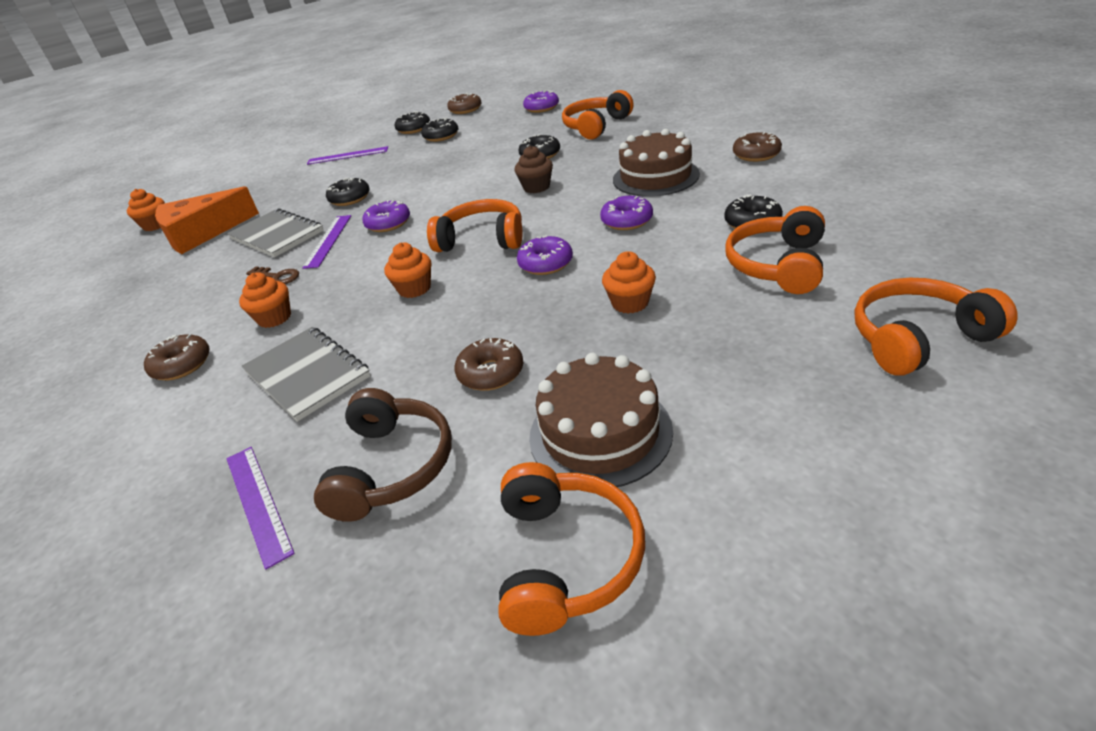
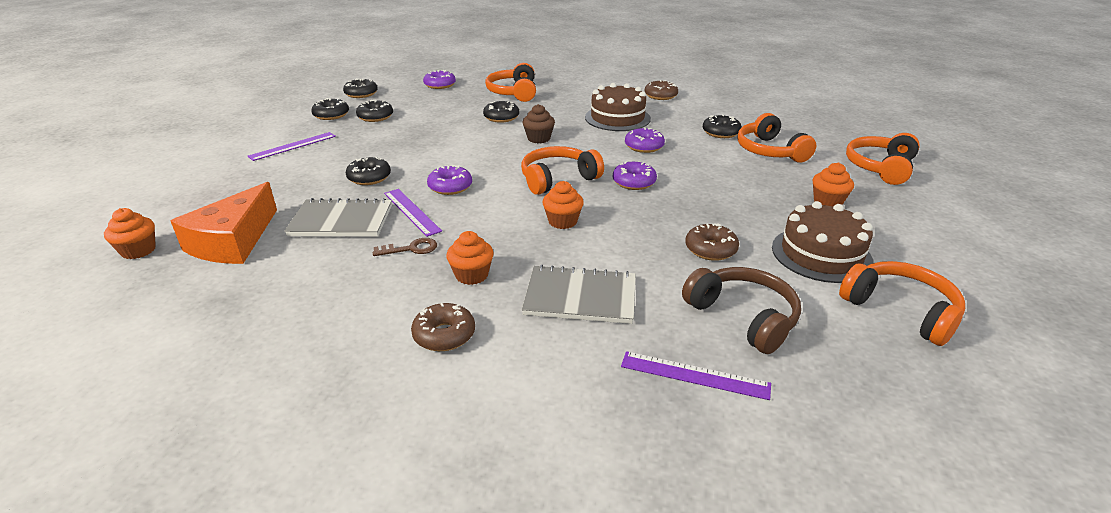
camera: 45 degrees left, 5 degrees down
(465, 110) = (361, 94): brown donut -> black donut
(630, 303) = (725, 189): orange cupcake -> orange cupcake (827, 201)

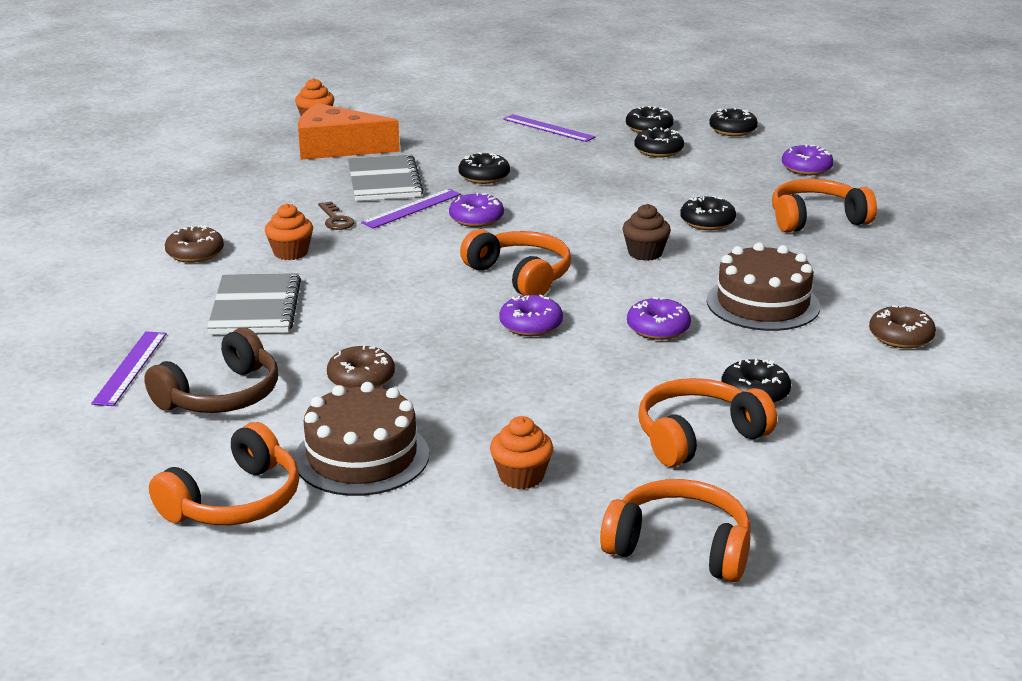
camera: 80 degrees right, 5 degrees down
(562, 221) = (409, 287): orange cupcake -> none

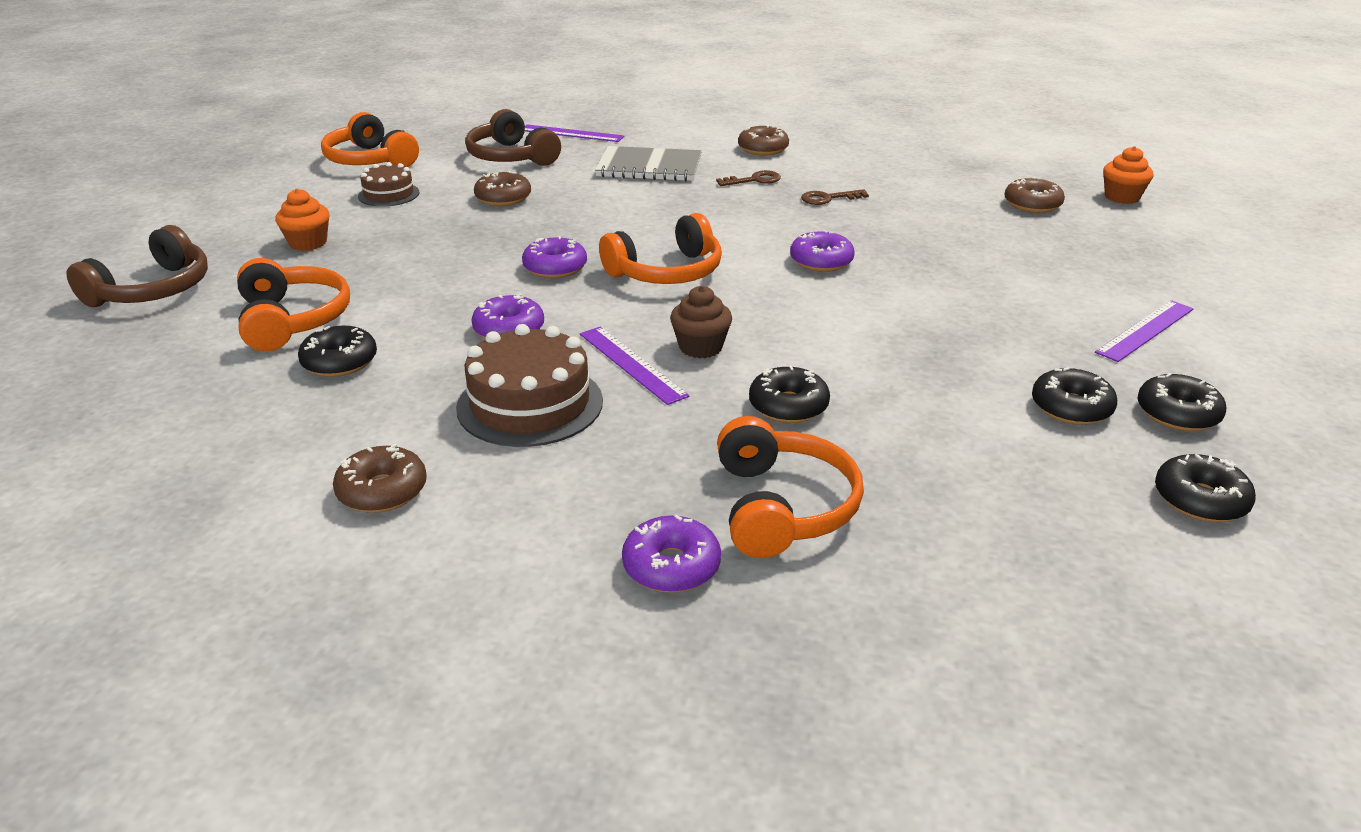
camera: 100 degrees right, 5 degrees up
(290, 253) = (754, 180): orange cupcake -> brown key
(337, 148) = (1032, 204): orange cheese -> brown donut
(362, 456) = (388, 194): brown cake -> brown cake, size x0.59
(384, 181) = (932, 223): grey notebook -> none
(412, 208) = (853, 232): purple ruler -> purple ruler (632, 364)
(484, 176) = (950, 274): black donut -> none
(680, 547) = (153, 290): orange headphones -> brown headphones
(806, 168) = (1013, 548): purple donut -> purple donut (671, 566)

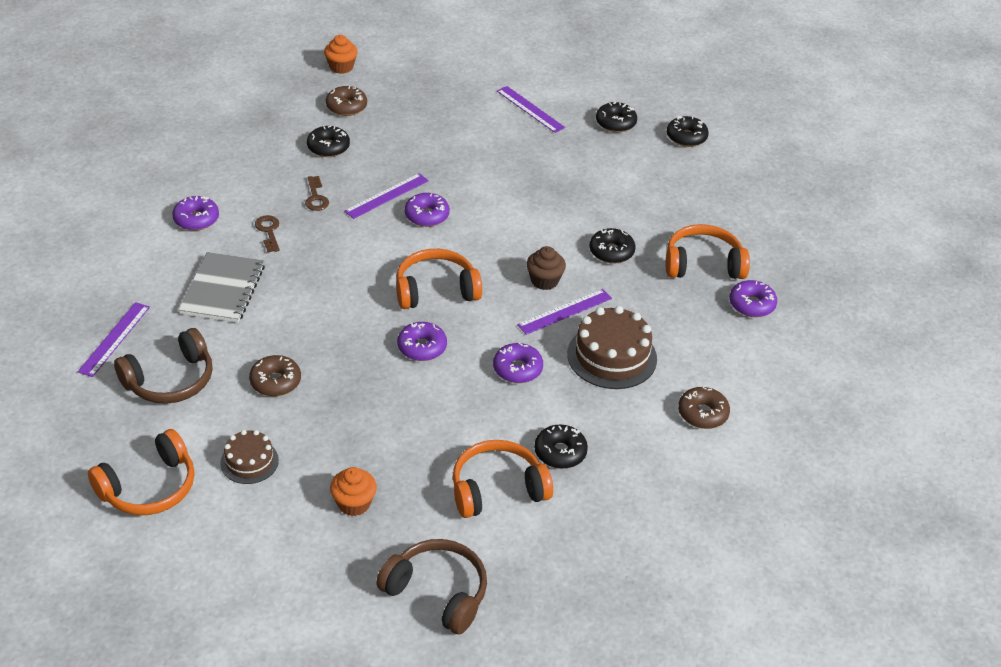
camera: 90 degrees left, 10 degrees up
(667, 272) = (436, 290): orange headphones -> orange headphones turned 75 degrees counterclockwise
(763, 149) = (196, 219): brown donut -> purple donut
(852, 236) = (387, 196): none -> purple ruler
(1071, 408) = (611, 154): black donut -> black donut (328, 147)

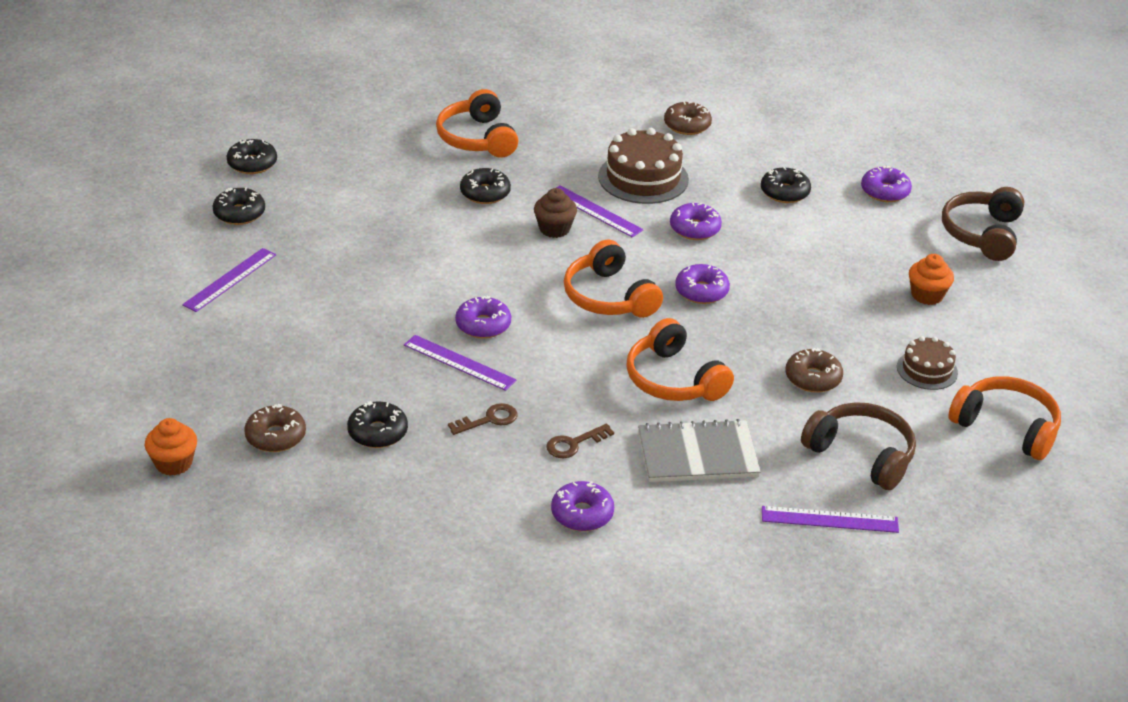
camera: 105 degrees left, 5 degrees down
(497, 489) = (851, 220): orange headphones -> orange headphones (673, 380)
(751, 304) = (524, 109): purple donut -> purple donut (885, 191)

